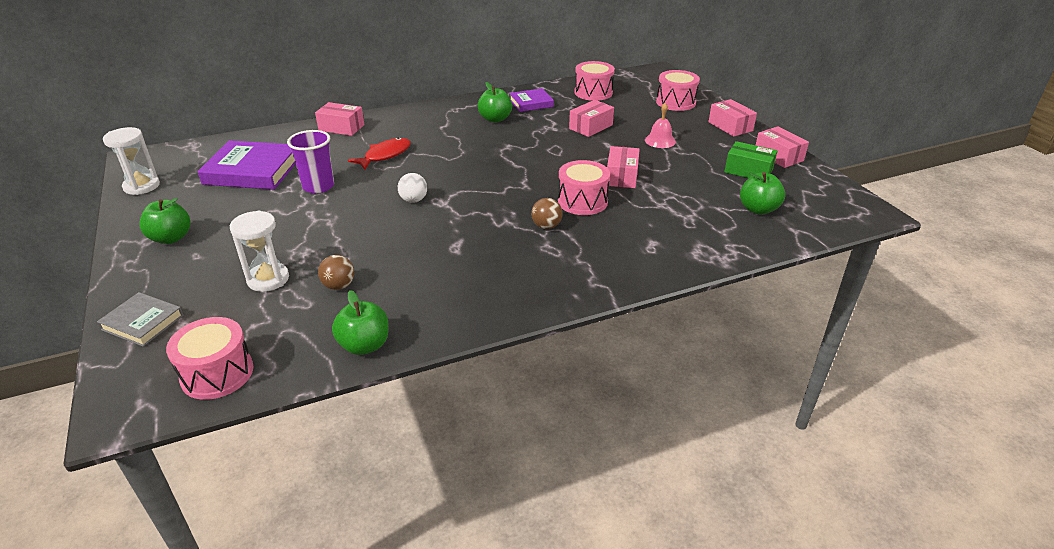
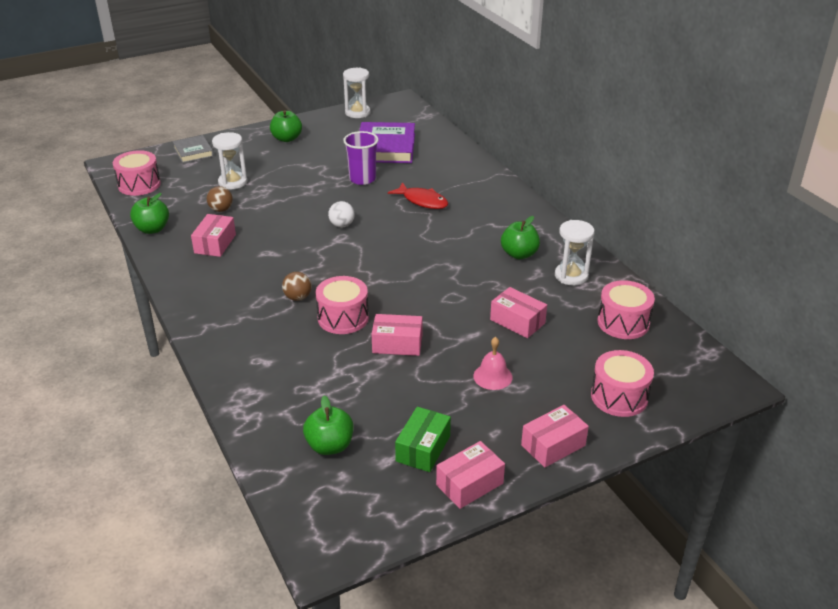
camera: 85 degrees right, 0 degrees up
(143, 322) = (193, 152): grey book -> grey book turned 45 degrees counterclockwise
(341, 128) = (474, 172): pink box -> pink box (215, 244)
(531, 103) = (571, 276): purple book -> white hourglass

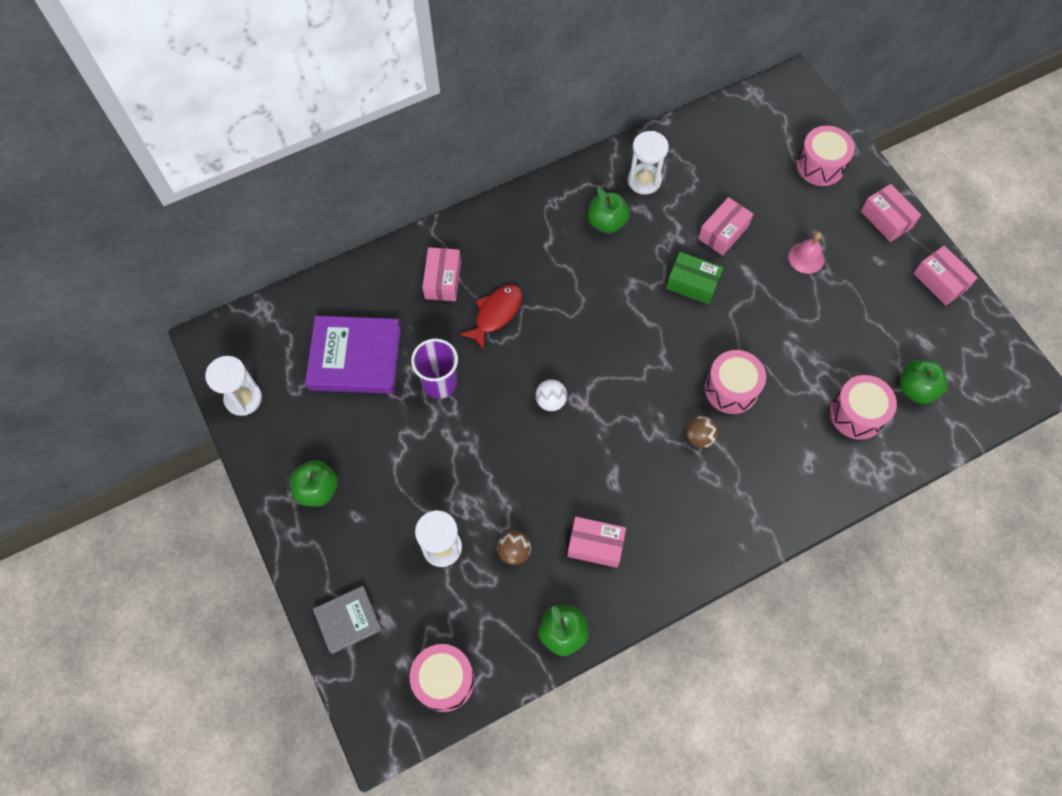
camera: 90 degrees left, 30 degrees up
(397, 344) = (768, 337): pink box -> pink box (443, 280)
(423, 448) = (906, 315): green box -> green box (692, 284)
(623, 323) = (717, 148): pink drum -> pink drum (856, 414)

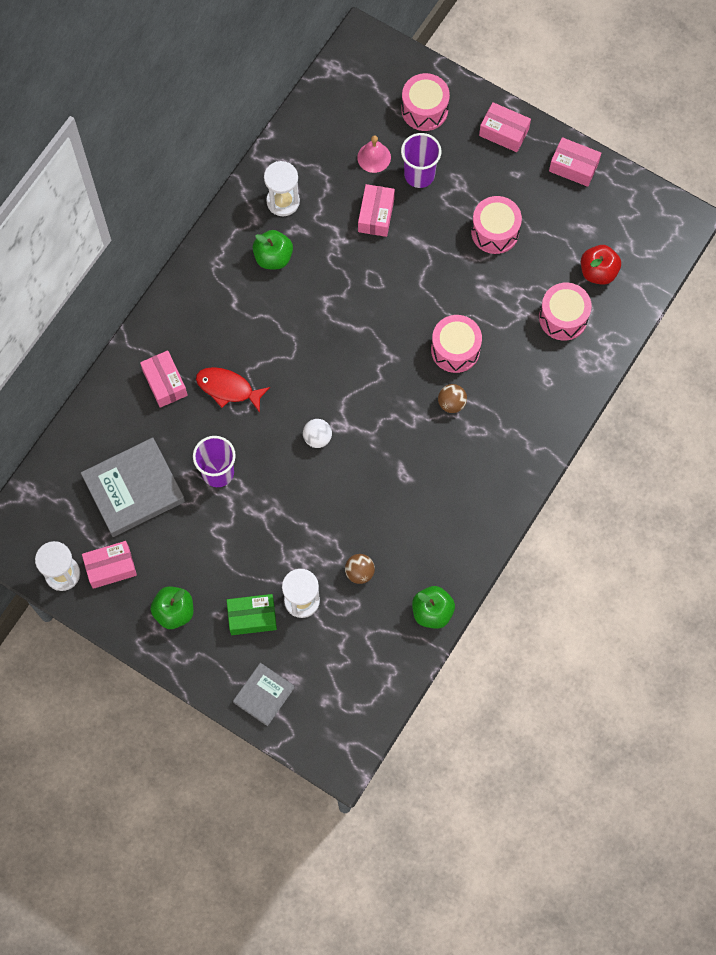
camera: 30 degrees left, 5 degrees up
(355, 358) = (134, 489): purple book -> grey book
(444, 680) = (364, 696): pink drum -> pink drum (495, 231)
(496, 314) = (228, 388): red fish -> red fish turned 75 degrees counterclockwise
(595, 545) = (419, 533): pink box -> pink box (111, 567)
(692, 284) = (375, 275): green box -> green box (252, 617)
(784, 217) = (419, 175): none -> purple cup
(806, 258) = (456, 202): pink bell -> pink bell (374, 157)
(915, 389) = (598, 272): green apple -> red apple

